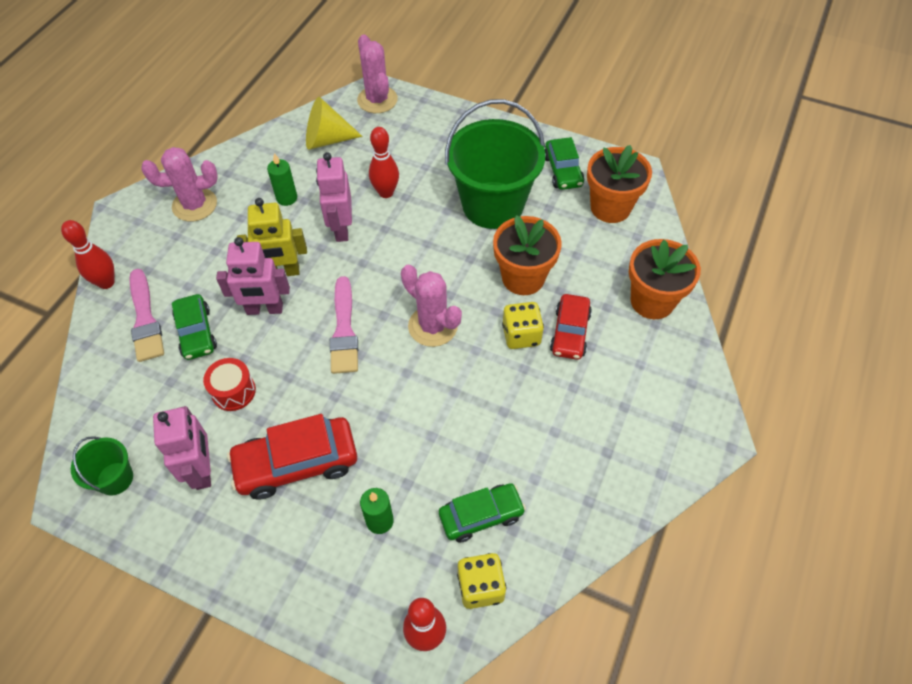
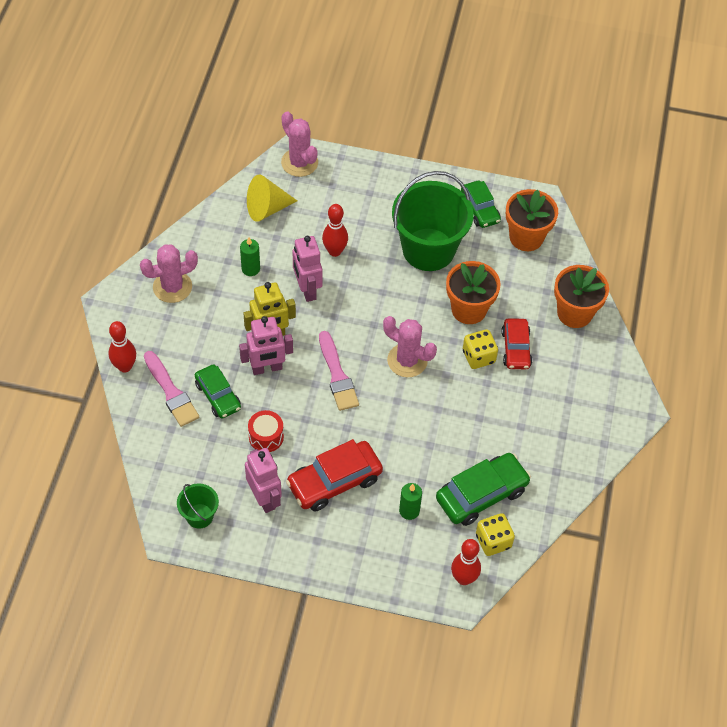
camera: 15 degrees left, 0 degrees up
(481, 515) = (481, 494): green car -> green car, size x1.53

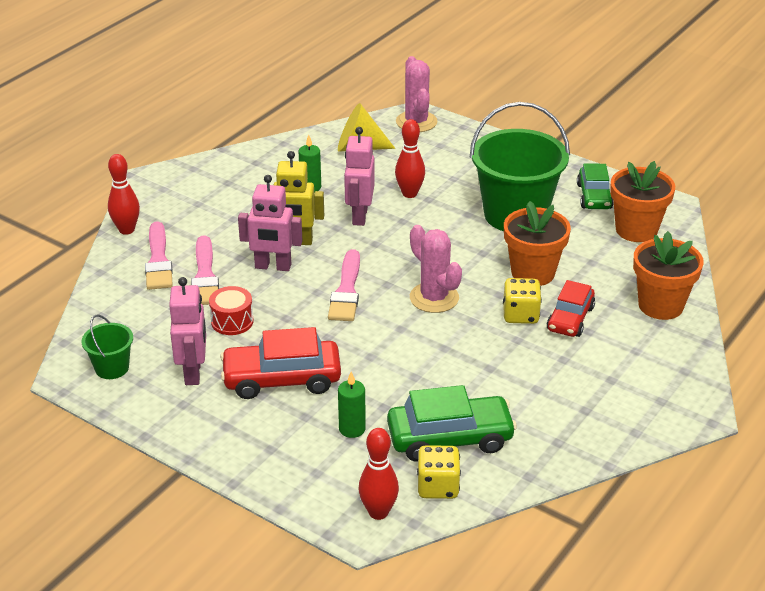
camera: 25 degrees right, 20 degrees down
(172, 287) = (220, 182): pink cactus -> none
(218, 396) = (205, 275): green car -> pink brush

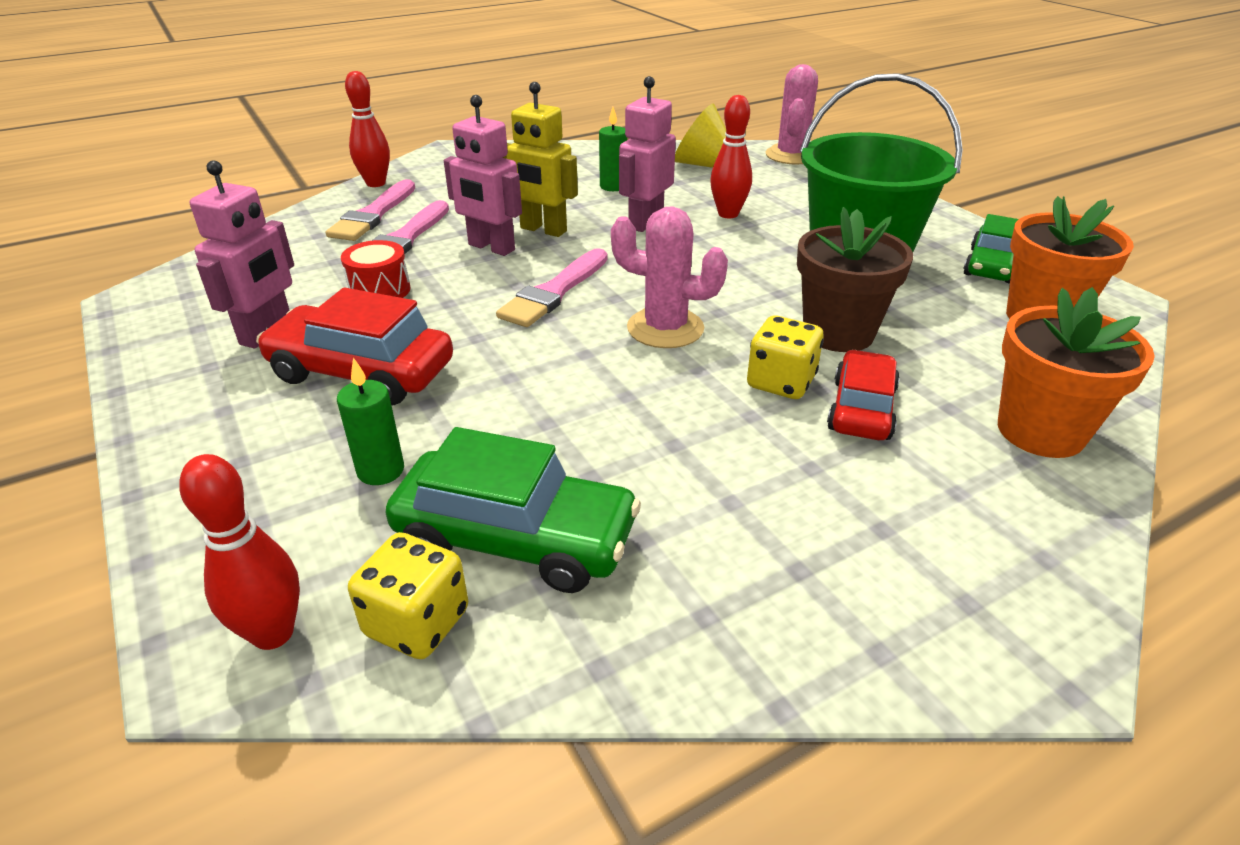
camera: 25 degrees right, 0 degrees up
(112, 368) = (187, 303): green bucket -> none
(434, 298) = (665, 328): pink cactus -> pink cactus turned 60 degrees counterclockwise
(533, 273) = (838, 333): orange flower pot -> brown flower pot
(570, 319) = (861, 409): red car -> red car turned 150 degrees clockwise

